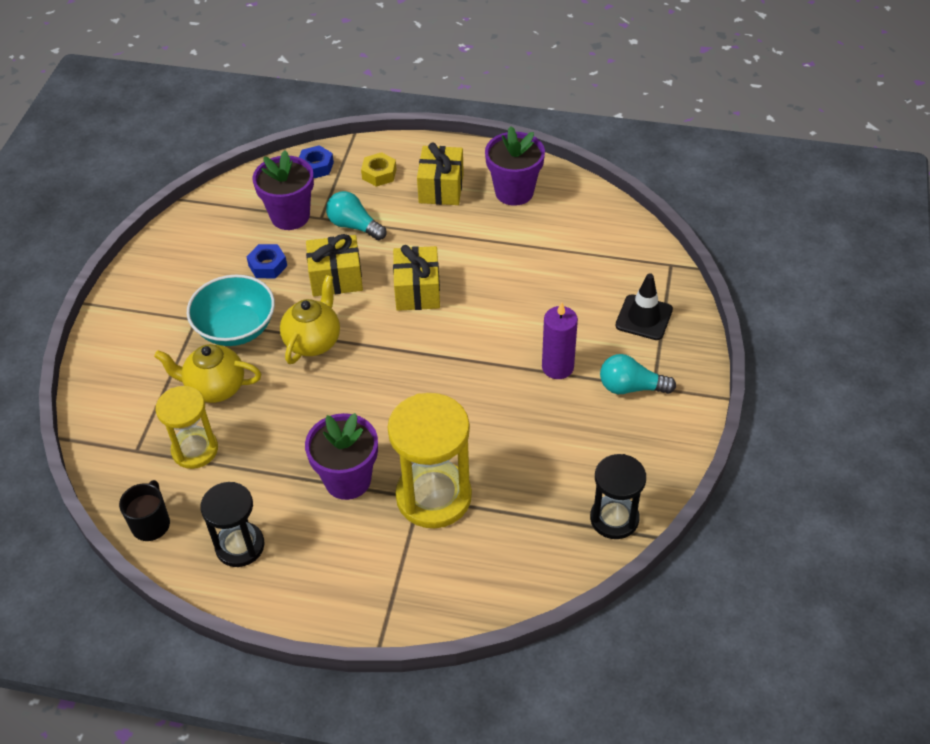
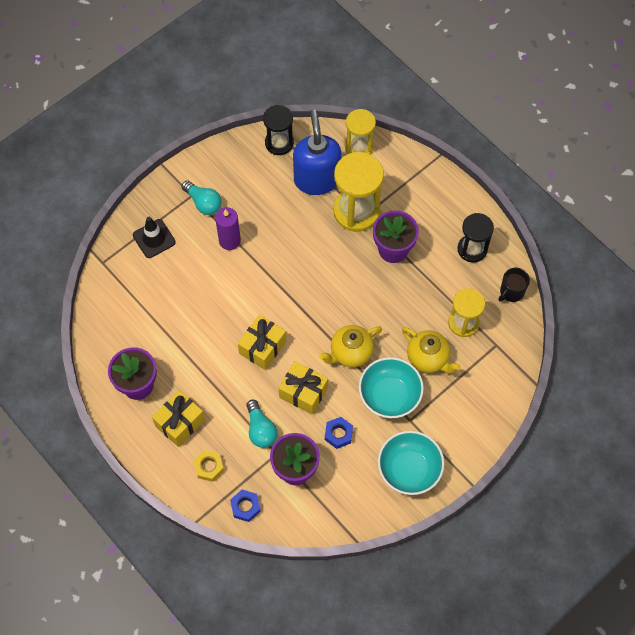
camera: 145 degrees left, 15 degrees up
(167, 278) = (409, 469): none -> turquoise bowl
(503, 585) = (359, 147): none -> yellow hourglass
(520, 504) = (317, 179): none -> blue soap dispenser

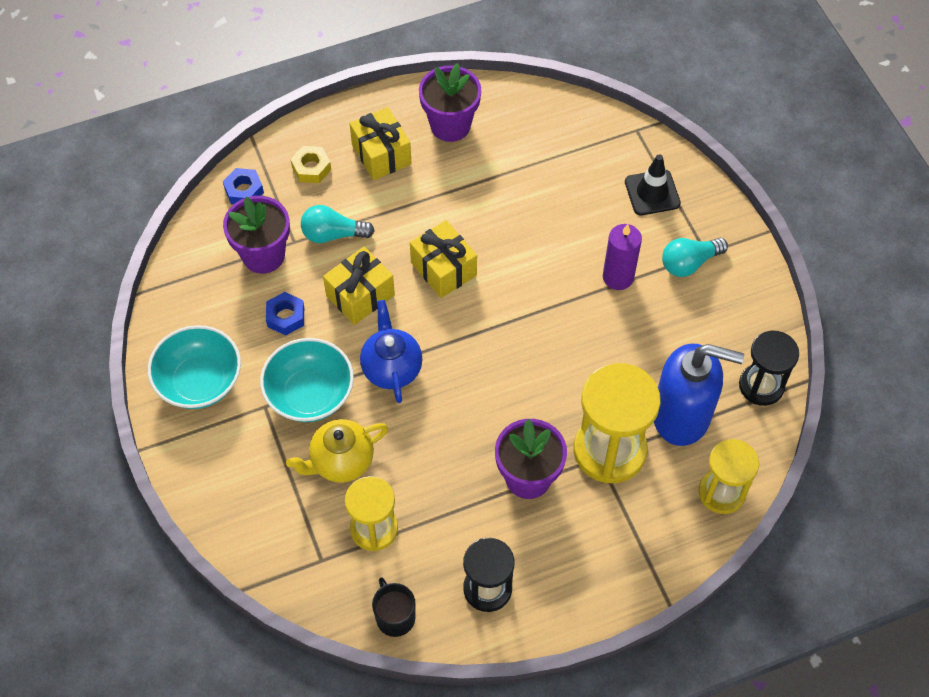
camera: 110 degrees right, 5 degrees down
(350, 353) = (391, 368): yellow teapot -> blue teapot

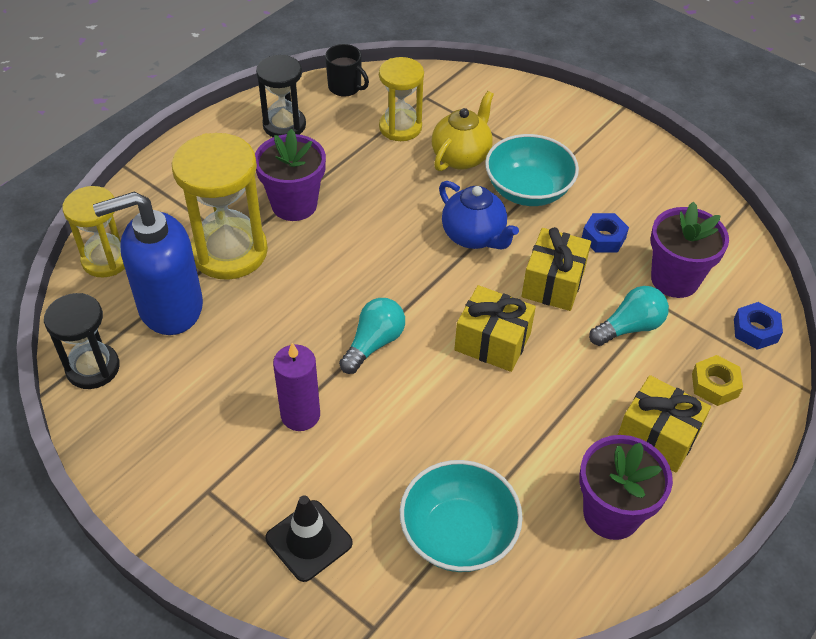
camera: 150 degrees right, 10 degrees down
(199, 381) = (626, 164): turquoise bowl -> turquoise bowl (458, 534)
(689, 263) = (223, 468): turquoise light bulb -> turquoise light bulb (374, 343)

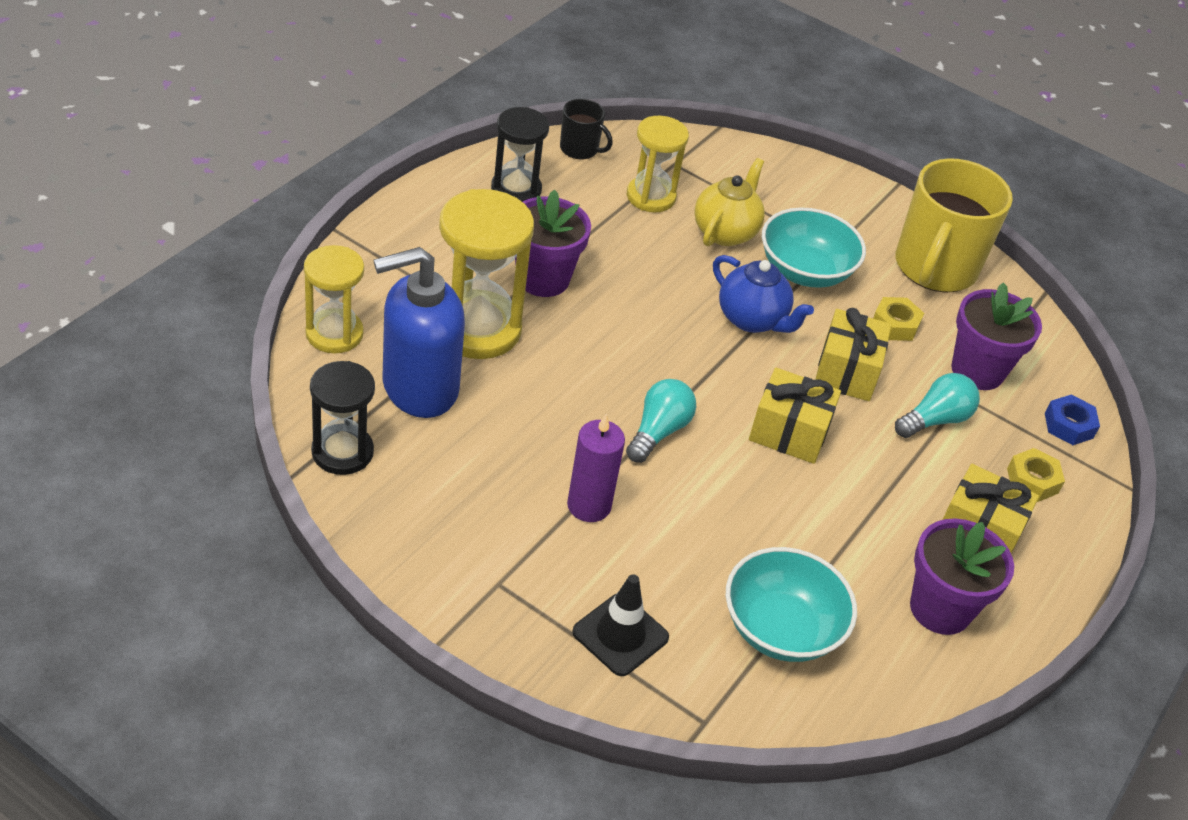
camera: 10 degrees left, 5 degrees down
(603, 238) = (895, 325): blue nut -> yellow nut
(647, 183) = (934, 268): none -> yellow mug

